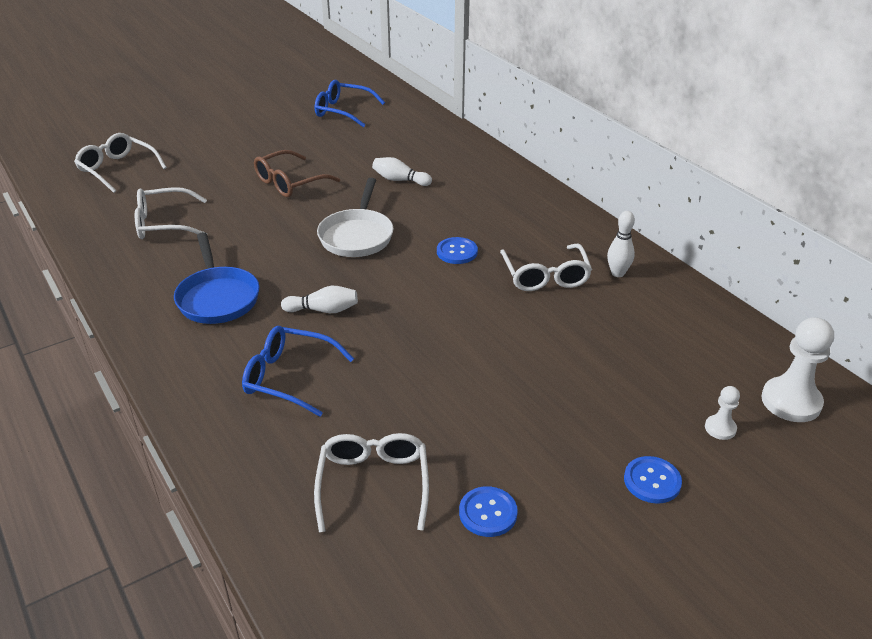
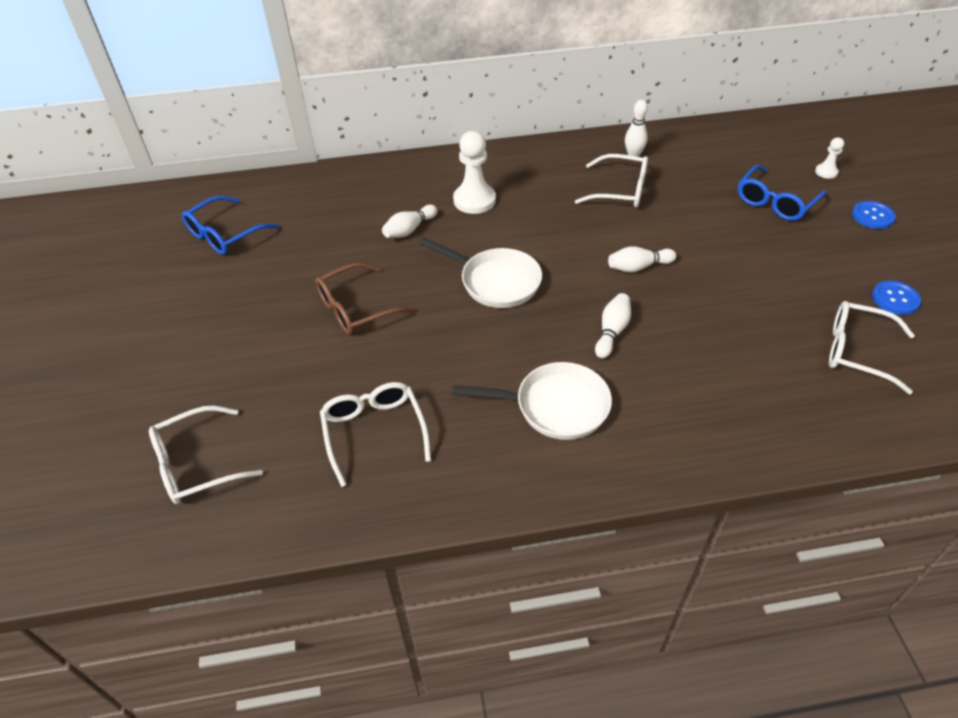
camera: 65 degrees left, 10 degrees up
(164, 224) = (374, 432): white glasses -> white glasses turned 150 degrees clockwise
(218, 298) = (555, 406): blue pan -> white pan
(289, 377) = (707, 376): blue glasses -> blue glasses (775, 202)
(290, 183) = (356, 308): brown glasses -> brown glasses turned 75 degrees clockwise
(426, 309) = (638, 267): none -> white bowling pin
(457, 252) = (559, 227): blue button -> none
(791, 401) = (806, 136): white pawn -> white pawn (474, 200)

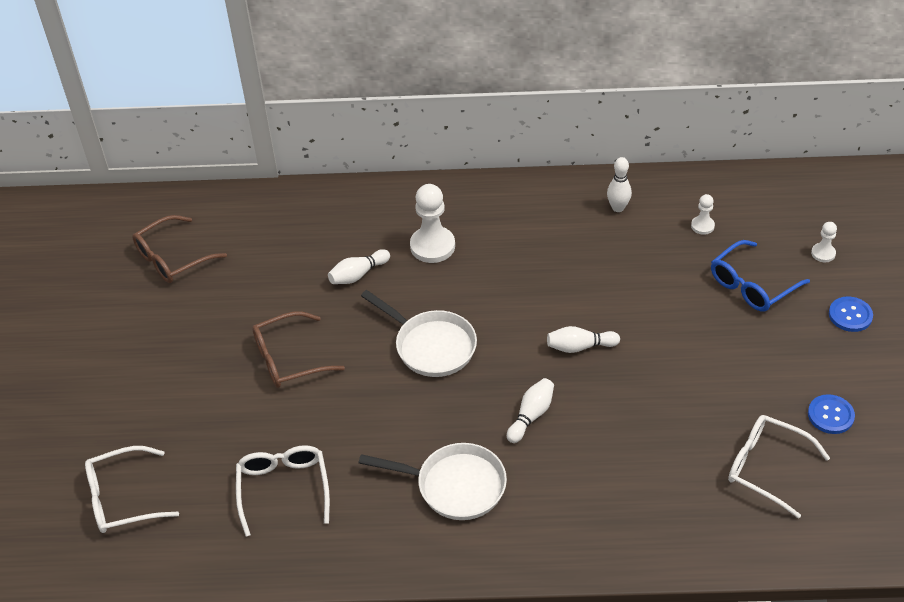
camera: 10 degrees right, 0 degrees up
(225, 234) = (172, 258): blue glasses -> brown glasses
(620, 190) = (589, 251): white glasses -> none
(713, 162) = (702, 226): none -> white pawn

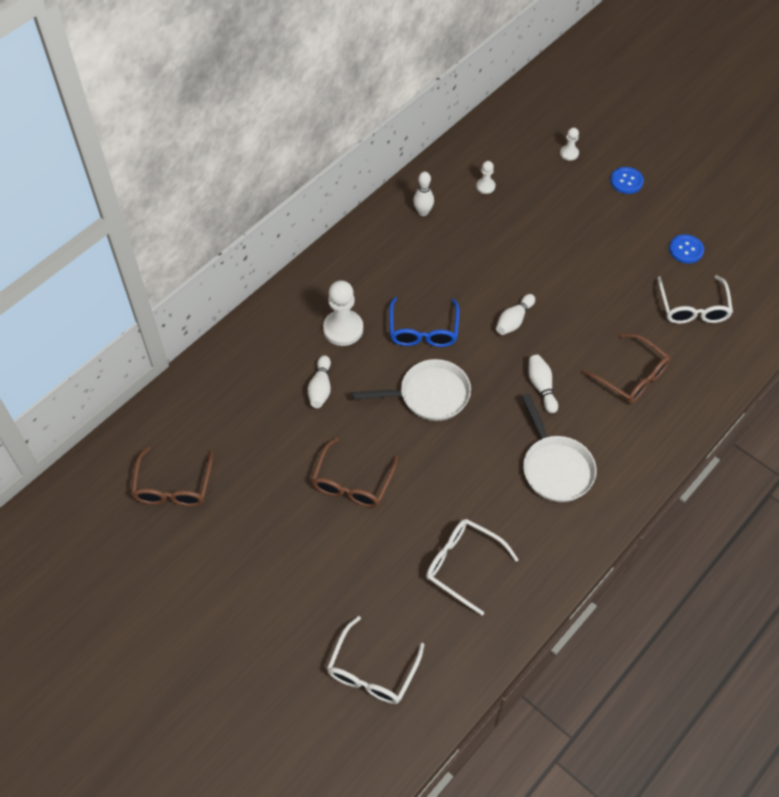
camera: 50 degrees left, 10 degrees up
(455, 486) = (555, 468): white pan -> white pan turned 105 degrees clockwise
(624, 474) = (631, 376): none -> brown glasses
(752, 285) = (557, 203): blue glasses -> blue glasses (423, 330)
(766, 468) = (692, 308): white glasses -> white glasses turned 75 degrees counterclockwise

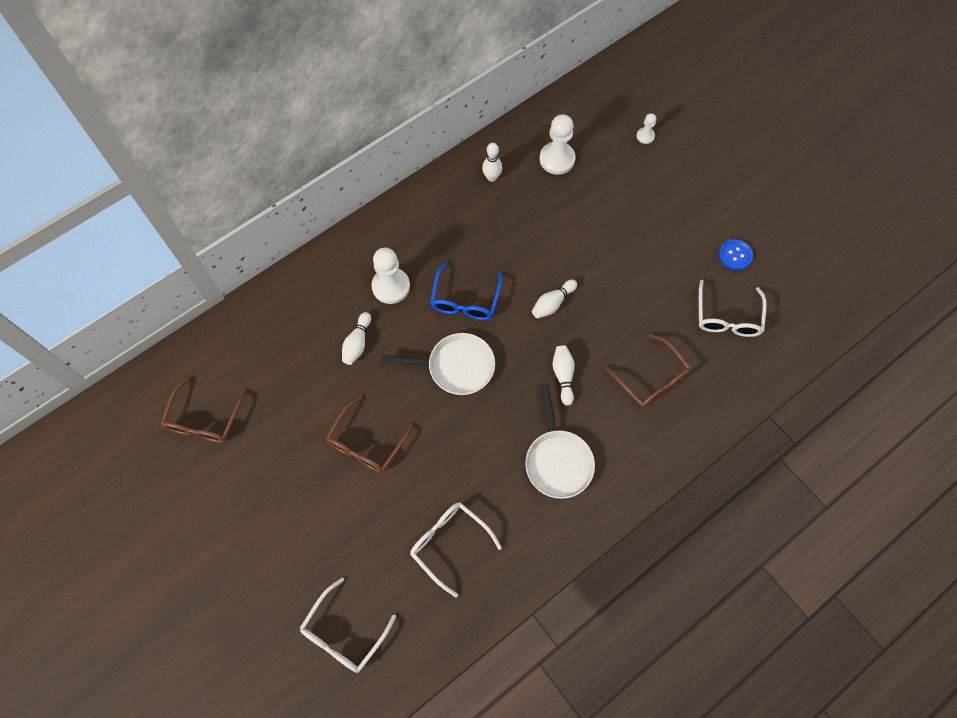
camera: 10 degrees right, 10 degrees up
(485, 186) = (557, 159): white pawn -> white pawn, size x1.94
(626, 181) = (694, 174): blue button -> none

